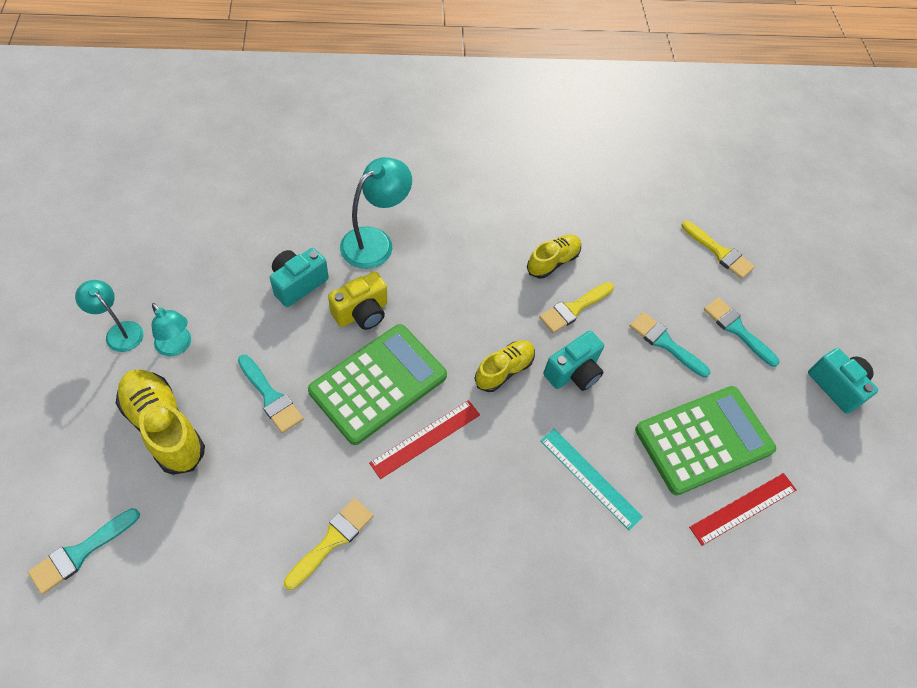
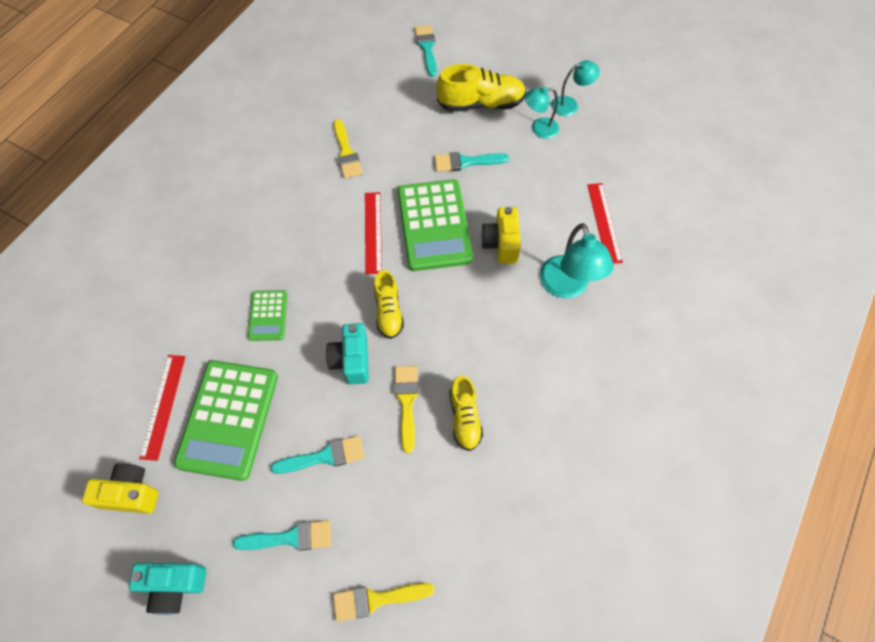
camera: 130 degrees right, 5 degrees up
(280, 240) = (604, 222): none -> red ruler
(298, 284) = (553, 216): turquoise camera -> none
(590, 478) = (268, 315): turquoise ruler -> green calculator
(821, 473) = (131, 493): none -> yellow camera

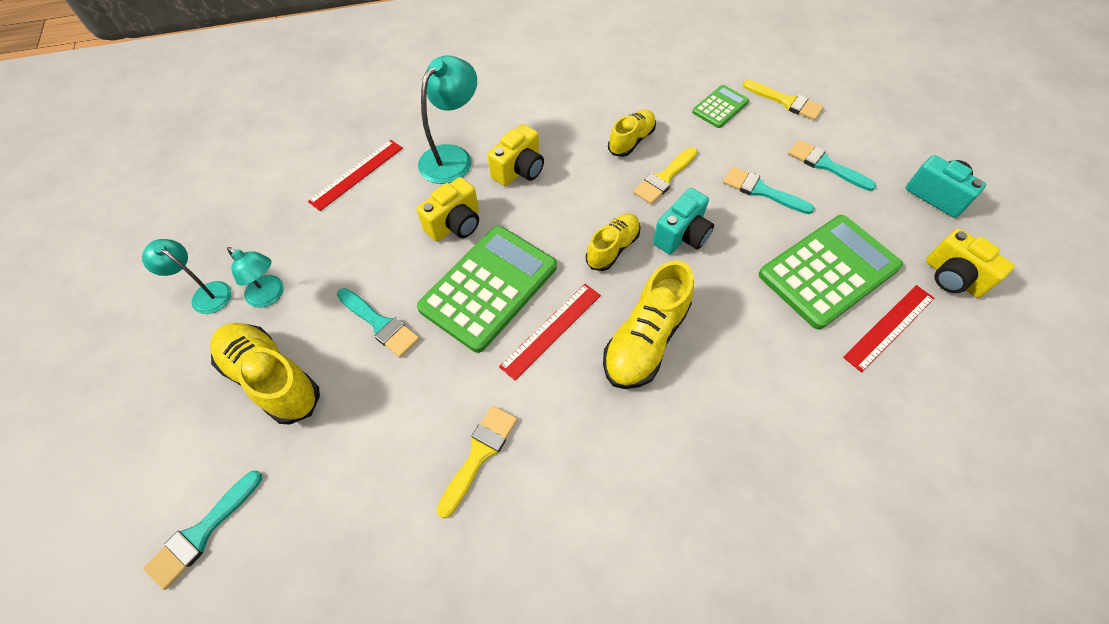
camera: 135 degrees left, 5 degrees down
(268, 315) = (729, 332): green calculator -> green calculator (720, 107)
(314, 269) = (645, 340): none -> yellow shoe
(512, 316) = (519, 170): none -> yellow camera

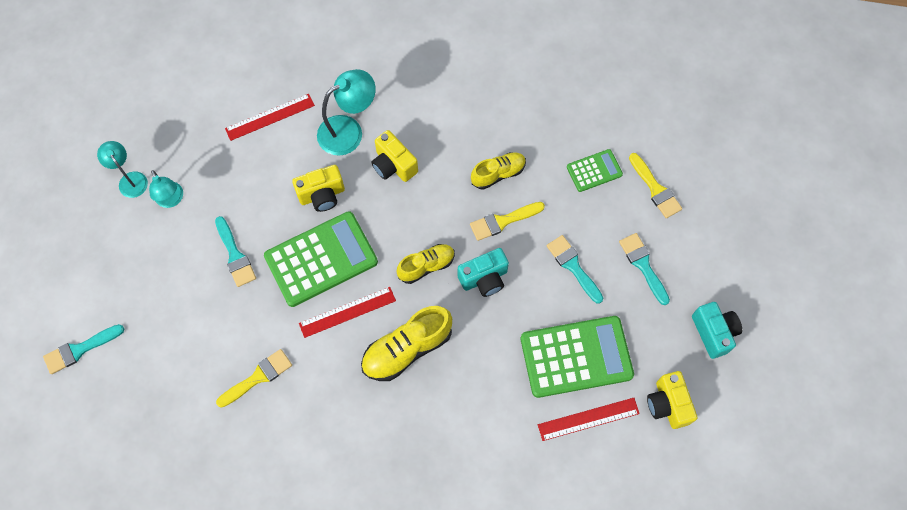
camera: 25 degrees right, 10 degrees up
(272, 378) = (151, 265): yellow shoe -> none
(519, 170) = (393, 165): yellow camera -> yellow camera turned 75 degrees clockwise

